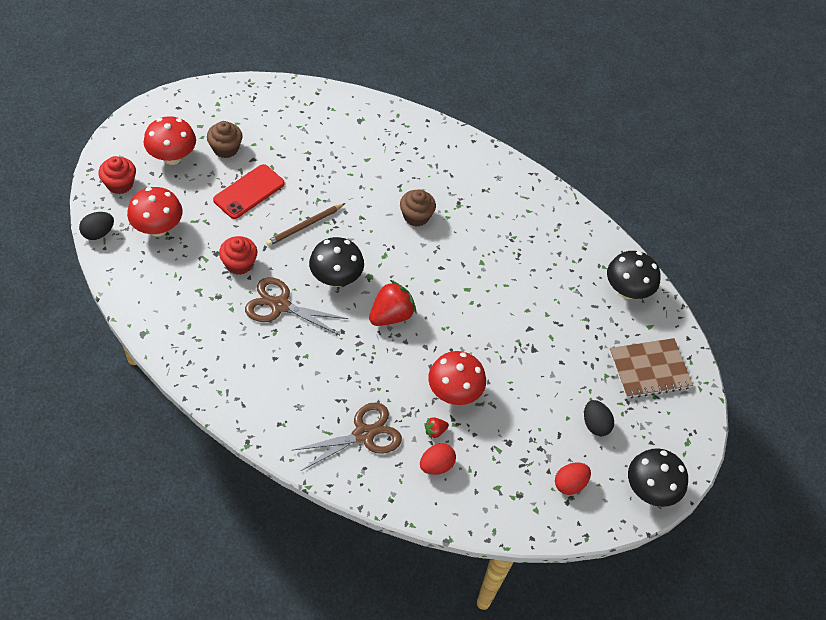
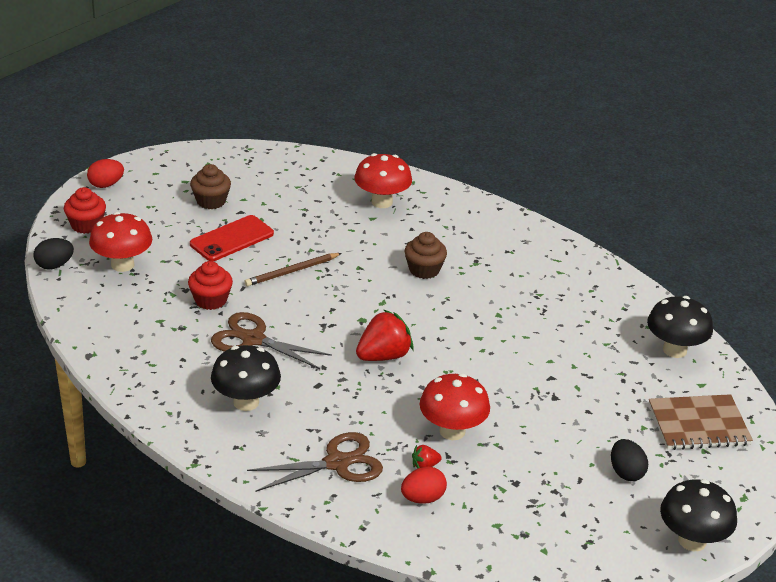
camera: 10 degrees right, 20 degrees down
(172, 157) = (149, 205): red mushroom -> red mushroom (382, 202)
(336, 278) = (322, 319): black mushroom -> black mushroom (246, 402)
(569, 484) = (589, 528): red egg -> red egg (106, 185)

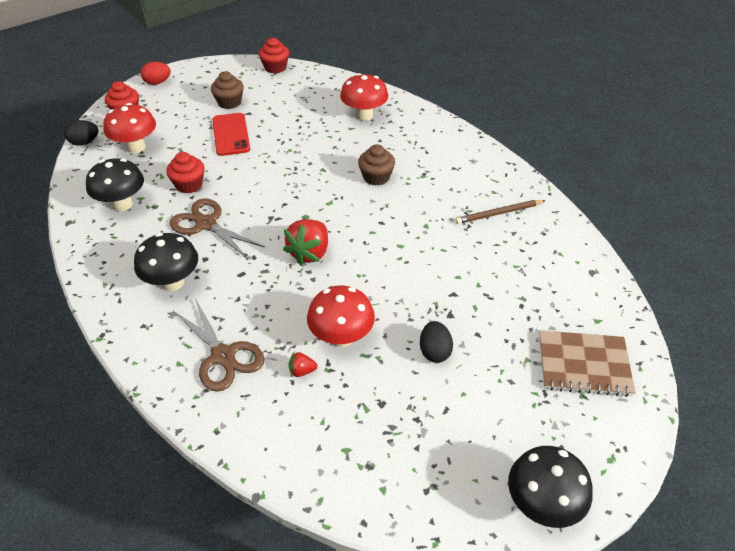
camera: 15 degrees right, 10 degrees up
(232, 239) = (231, 134): red phone -> red phone turned 75 degrees counterclockwise
(247, 153) = (275, 67): none -> red cupcake
(292, 271) = (266, 167): brown pencil -> brown pencil (499, 213)
(337, 463) = (223, 356): brown scissors -> brown scissors turned 60 degrees clockwise
(383, 356) = (309, 253): red strawberry -> red strawberry turned 135 degrees clockwise
(423, 498) = (286, 407): red egg -> none
(626, 472) = (495, 409): black egg -> black egg (434, 351)
(674, 350) = (580, 280): black mushroom -> black mushroom (122, 204)

